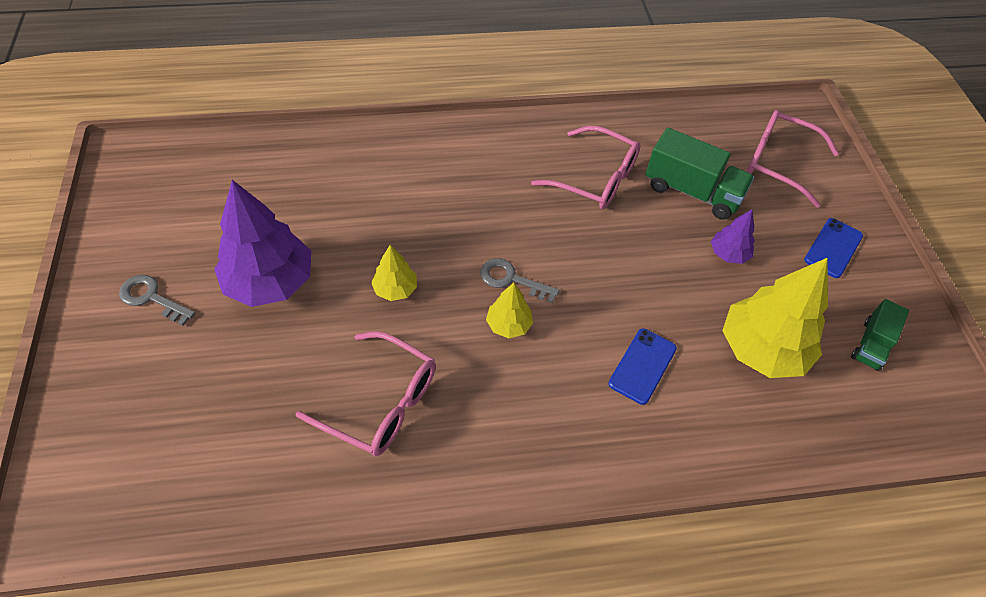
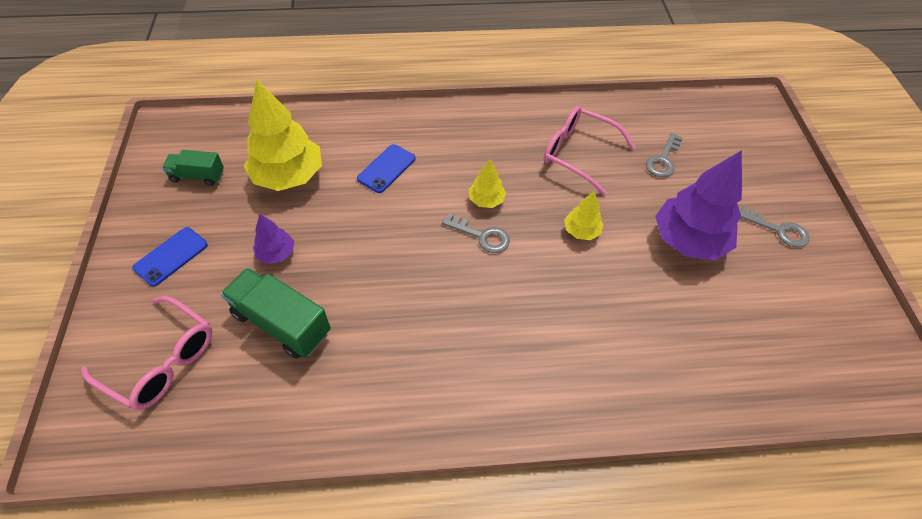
camera: 175 degrees left, 0 degrees up
(259, 398) = (663, 160): none -> grey key
(595, 178) = (383, 343): pink glasses -> none
(871, 344) = (197, 176): green truck -> green truck turned 120 degrees counterclockwise

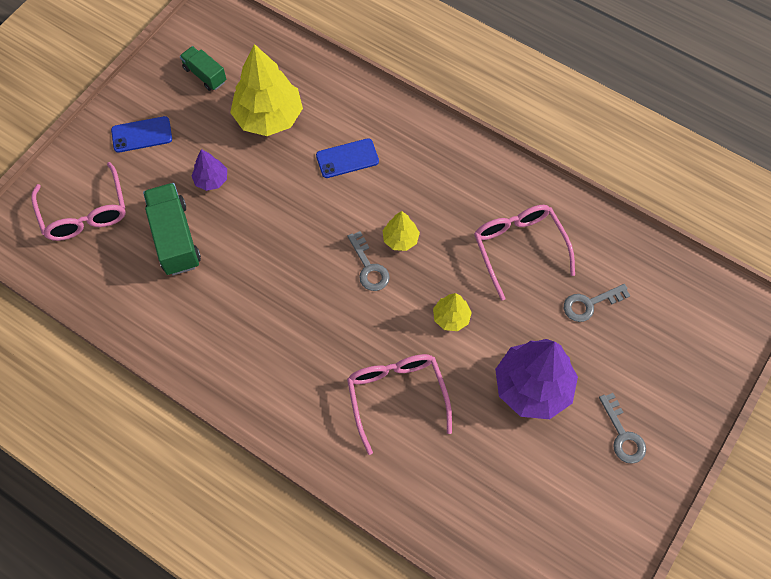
camera: 40 degrees right, 10 degrees up
(602, 319) = (396, 396): none -> pink glasses

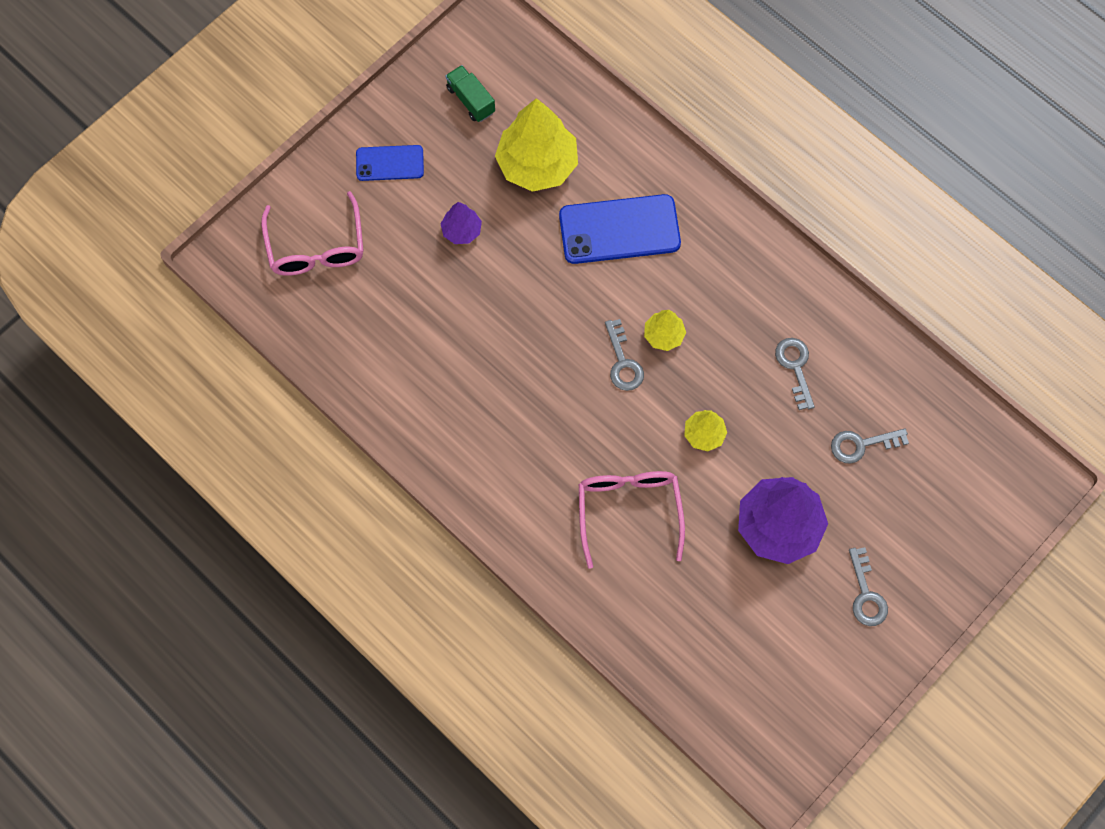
camera: 10 degrees right, 5 degrees up
(175, 238) = (412, 293): green truck -> none
(347, 158) = (619, 229): blue phone -> blue phone, size x1.71
(519, 248) = (795, 367): pink glasses -> grey key

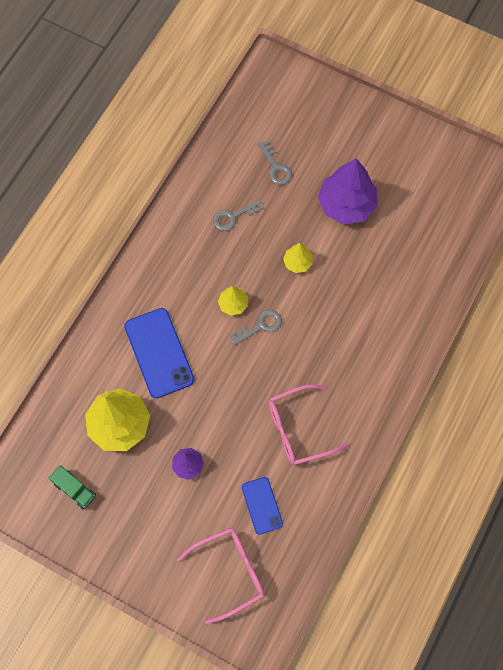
camera: 105 degrees left, 0 degrees up
(390, 163) = (144, 536): blue phone -> blue phone (262, 505)
(470, 100) = (75, 489): green truck -> green truck turned 90 degrees counterclockwise
(629, 511) = (366, 297): pink glasses -> pink glasses (298, 429)
(866, 594) = (374, 147): grey key -> none

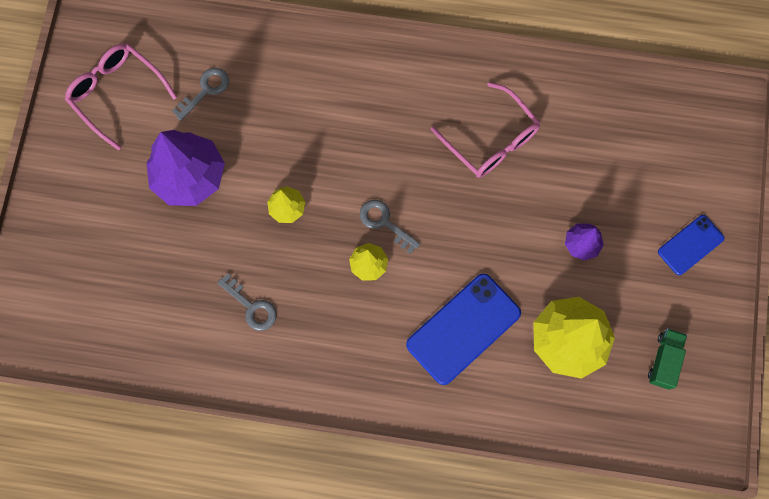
camera: 110 degrees left, 5 degrees up
(229, 572) = (675, 158): pink glasses -> pink glasses (117, 94)
(262, 505) = (591, 149): blue phone -> blue phone (690, 245)
(276, 167) = (163, 278): grey key -> grey key (205, 90)

